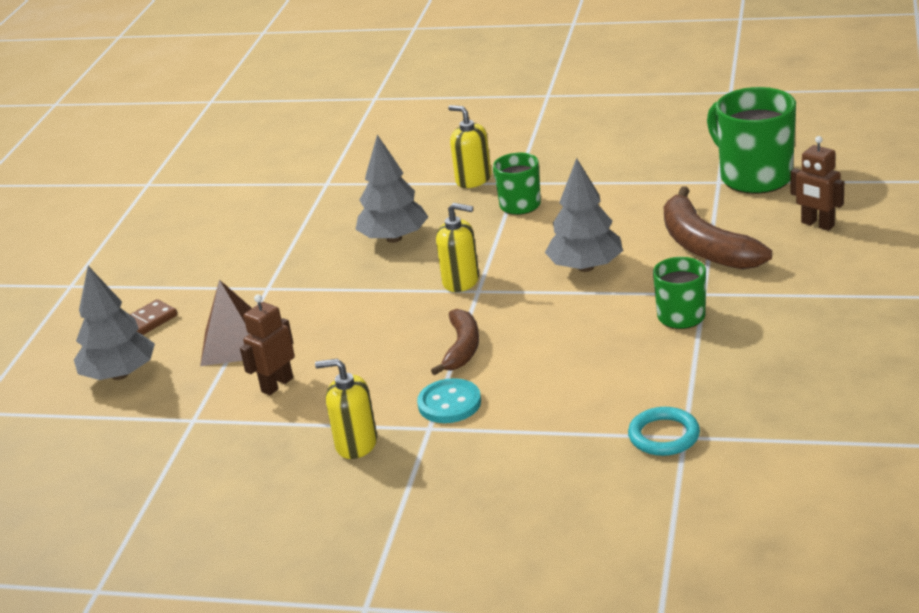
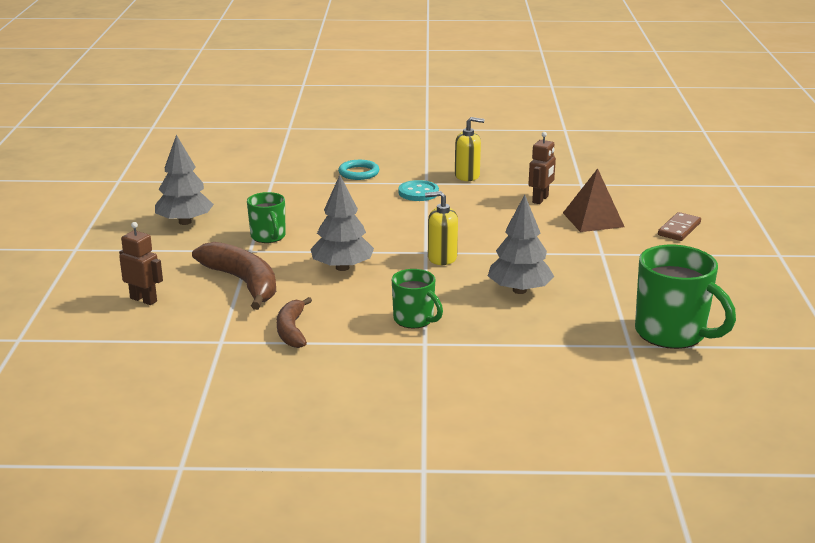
camera: 165 degrees right, 5 degrees down
(119, 375) = (659, 203): grey tree -> grey tree (185, 222)
(462, 349) = (422, 218): brown banana -> brown banana (292, 330)
(473, 180) = (471, 347): yellow soap dispenser -> none
(664, 436) = (283, 182): turquoise ring -> turquoise ring (358, 173)
(754, 177) = (185, 345): green mug -> green mug (672, 334)

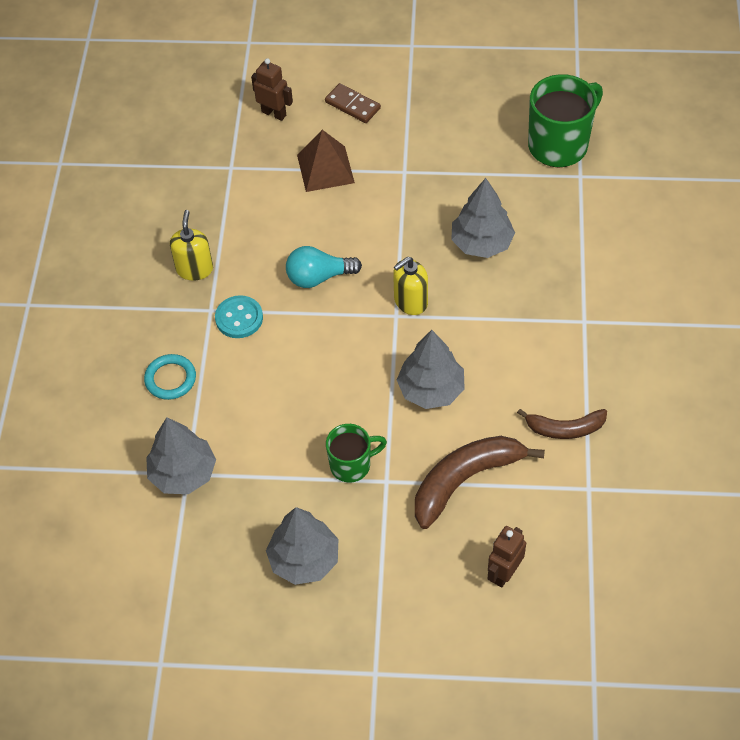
camera: 85 degrees left, 30 degrees up
(272, 180) = (183, 473): none -> grey tree
(414, 320) = (541, 328): green mug -> none
(442, 258) = (410, 302): yellow soap dispenser -> yellow soap dispenser turned 45 degrees clockwise
(465, 220) = (319, 277): none -> turquoise light bulb
(540, 199) = (270, 207): brown robot -> brown robot (274, 113)

